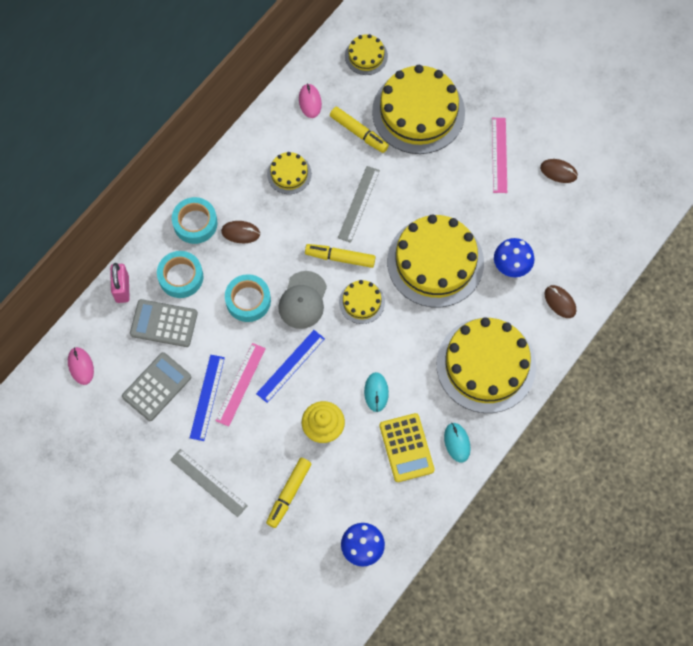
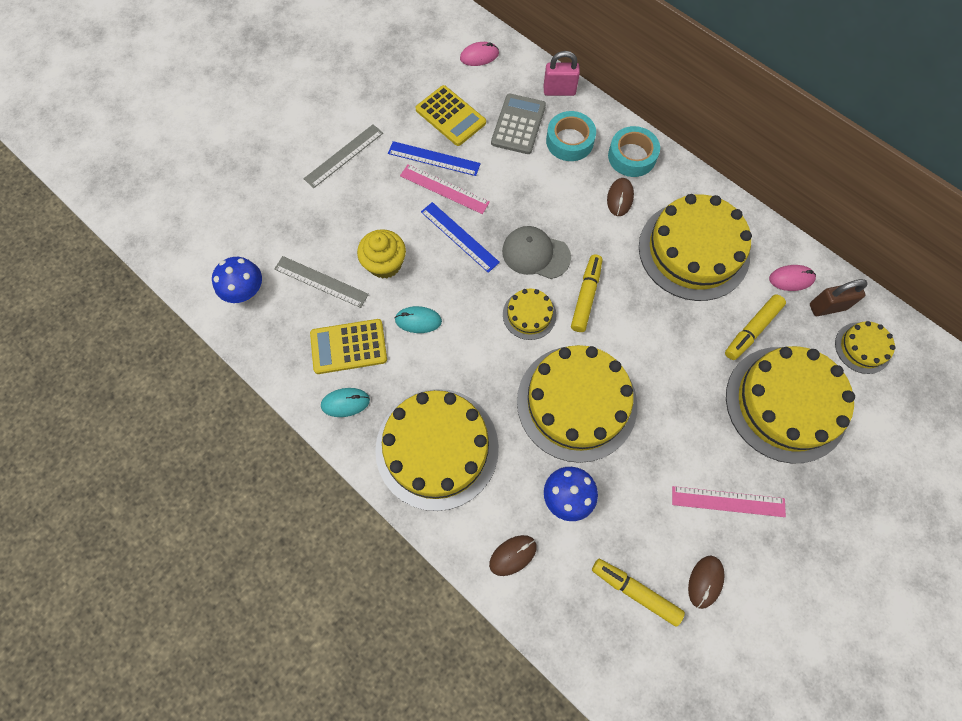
camera: 95 degrees right, 0 degrees up
(157, 387) = (450, 116): grey calculator -> yellow calculator
(248, 300) = (538, 201): turquoise tape -> none
(289, 174) = (693, 250): yellow cake -> yellow cake, size x2.13
(289, 494) = (318, 226): yellow marker -> yellow marker (635, 591)
(333, 77) = (827, 307): none -> brown padlock
(358, 204) = (655, 322): grey ruler -> grey ruler (321, 281)

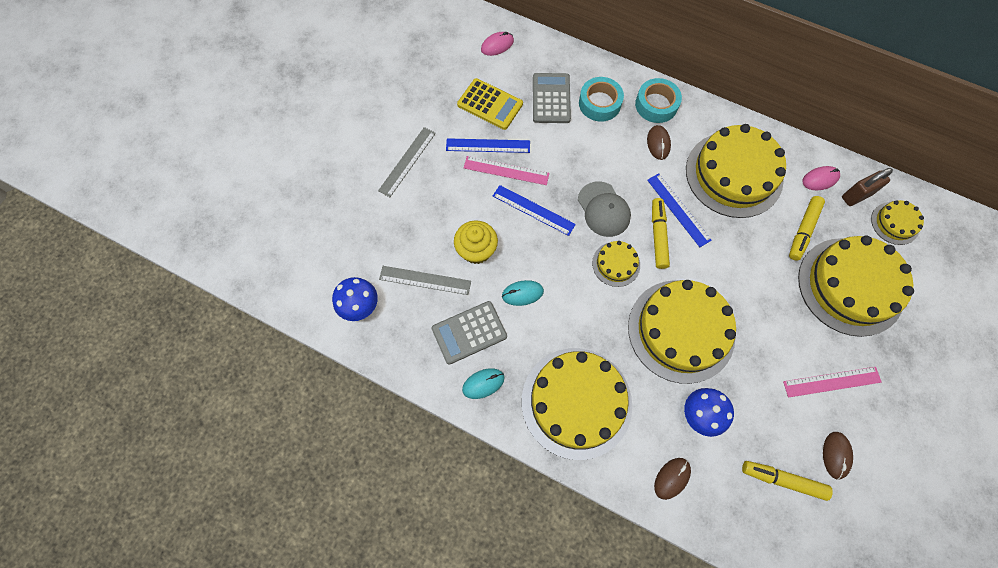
camera: 15 degrees left, 0 degrees up
(348, 346) = (469, 332): yellow calculator -> grey calculator
(535, 254) = (603, 209): grey cap -> grey cap turned 120 degrees counterclockwise
(559, 91) = (576, 61): pink padlock -> none
(618, 274) = (678, 209): none -> blue ruler

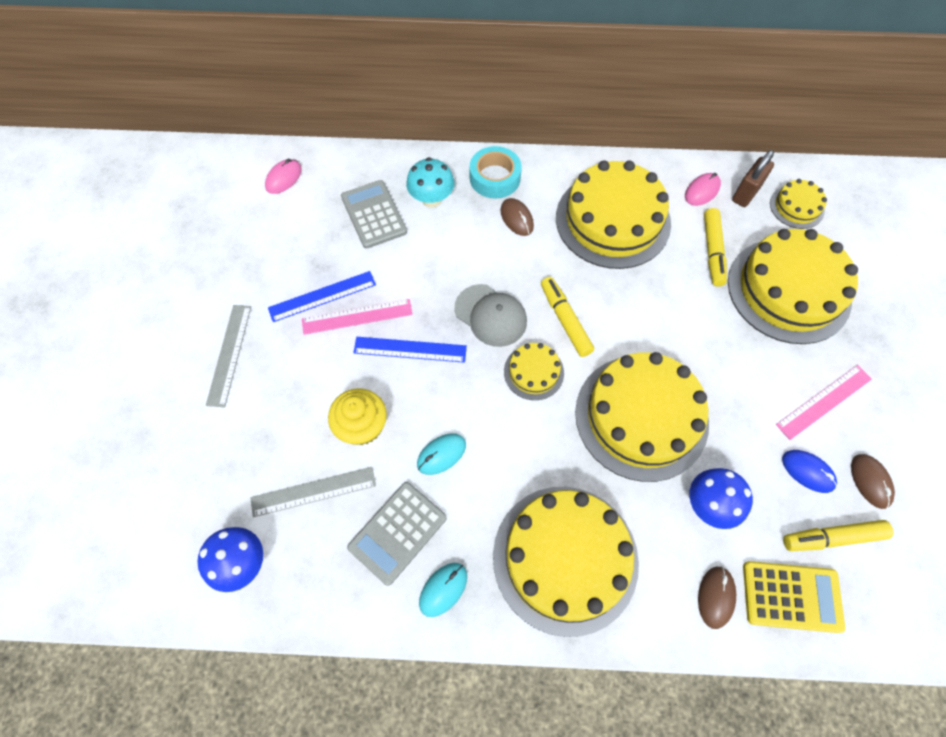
camera: 25 degrees left, 5 degrees down
(490, 104) = (304, 248): yellow calculator -> yellow calculator (791, 596)
(599, 103) = (431, 199): turquoise tape -> turquoise mushroom
(678, 209) = (573, 282): blue ruler -> none
(789, 426) = (807, 471): none -> blue mouse

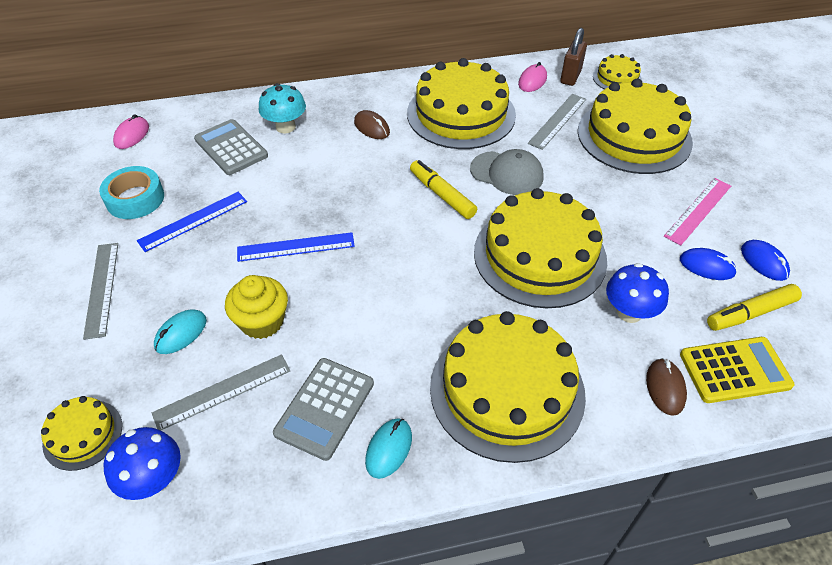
camera: 15 degrees left, 15 degrees down
(357, 316) = (234, 231): pink ruler -> none
(441, 454) = (352, 328): turquoise mouse -> turquoise mouse (181, 333)
(491, 315) = (369, 204): grey cap -> grey cap (507, 173)
(495, 178) = (342, 101): turquoise tape -> turquoise tape (135, 199)
(533, 372) = (425, 241): yellow cake -> yellow cake (83, 434)
(712, 251) = (557, 121): yellow marker -> grey ruler
(870, 481) = (764, 262): brown mouse -> blue mouse

